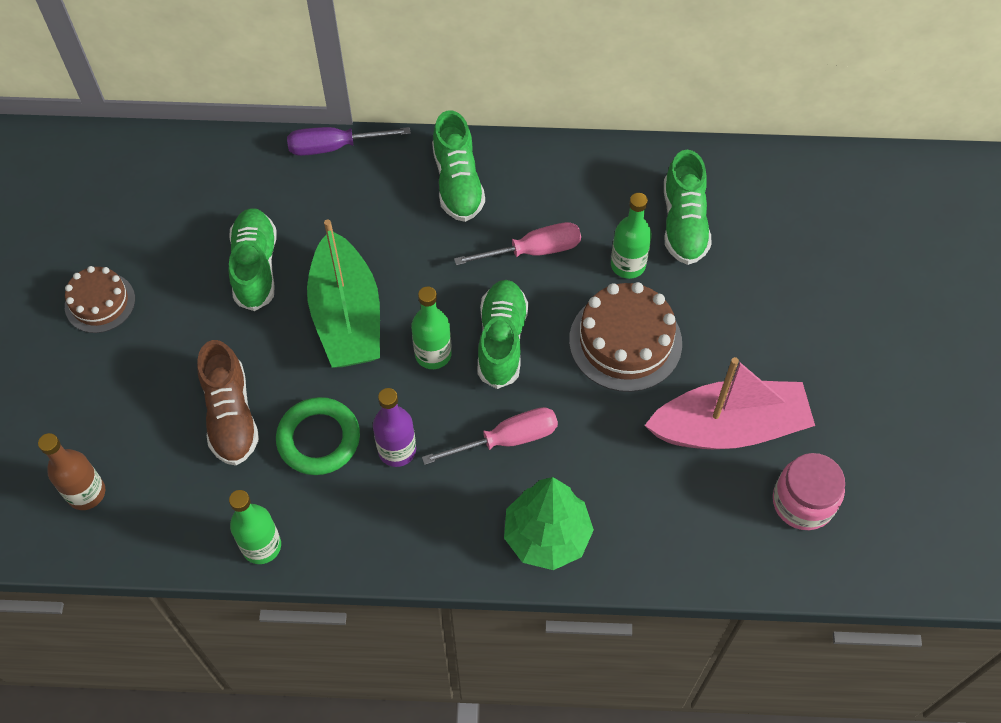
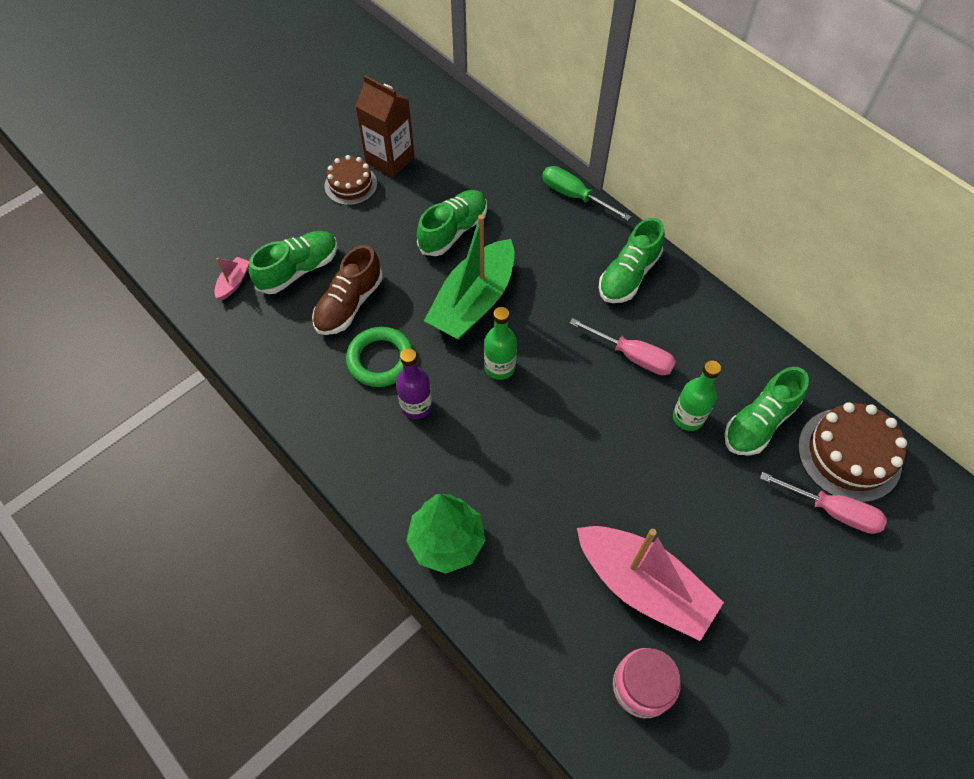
camera: 45 degrees right, 0 degrees up
(86, 493) = (233, 282): brown bottle -> pink boat
(113, 247) = (390, 159): none -> brown carton
(261, 546) = (285, 393): green bottle -> none
(334, 147) = (574, 196): purple screwdriver -> green screwdriver
(501, 341) = (551, 395): green shoe -> green shoe (298, 270)
(507, 439) = (488, 459): pink screwdriver -> pink screwdriver (832, 511)
(625, 341) = (632, 465): brown cake -> brown cake (849, 454)

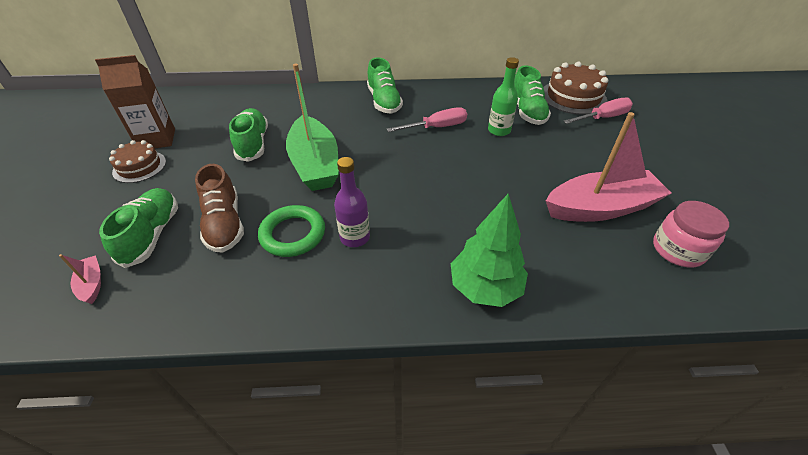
camera: 50 degrees left, 15 degrees down
(499, 367) = (377, 180): green bottle -> none
(574, 196) = (307, 91): green screwdriver -> none

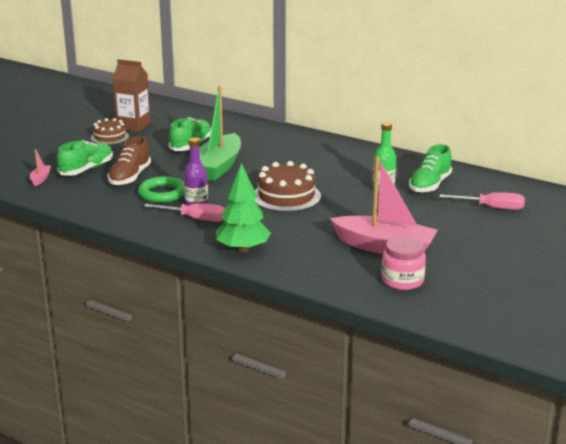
camera: 35 degrees right, 20 degrees down
(384, 101) = (318, 147): green shoe -> none
(436, 127) = (335, 173): pink screwdriver -> pink screwdriver (195, 219)
(573, 97) = (492, 189): brown cake -> brown cake (286, 196)

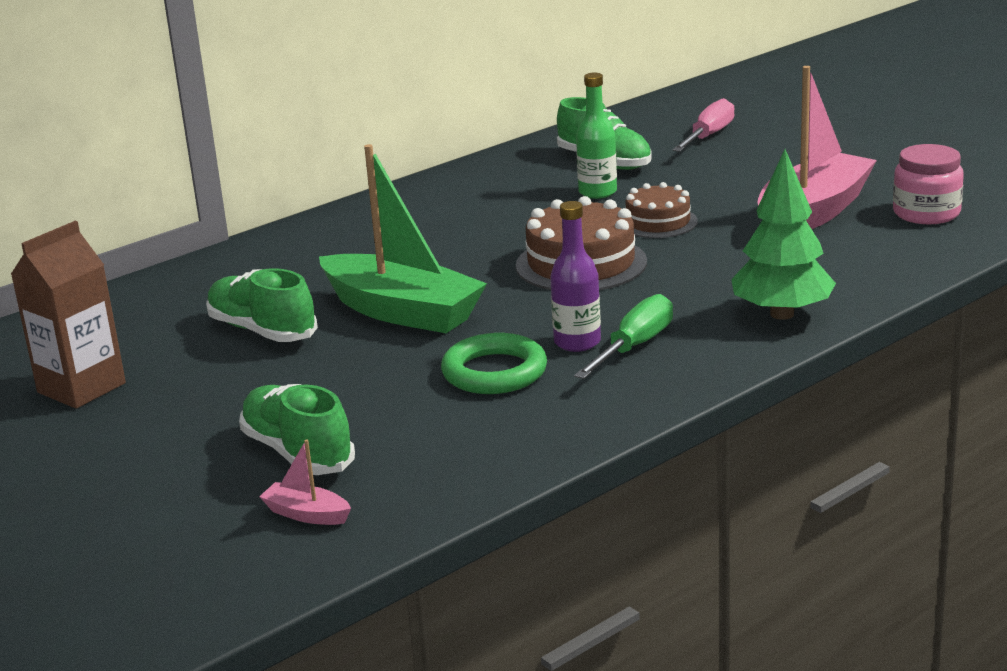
camera: 70 degrees left, 0 degrees up
(109, 137) = (121, 419): brown cake -> brown cake (658, 222)
(130, 177) = (383, 403): brown shoe -> none
(195, 219) = (634, 346): pink screwdriver -> green screwdriver

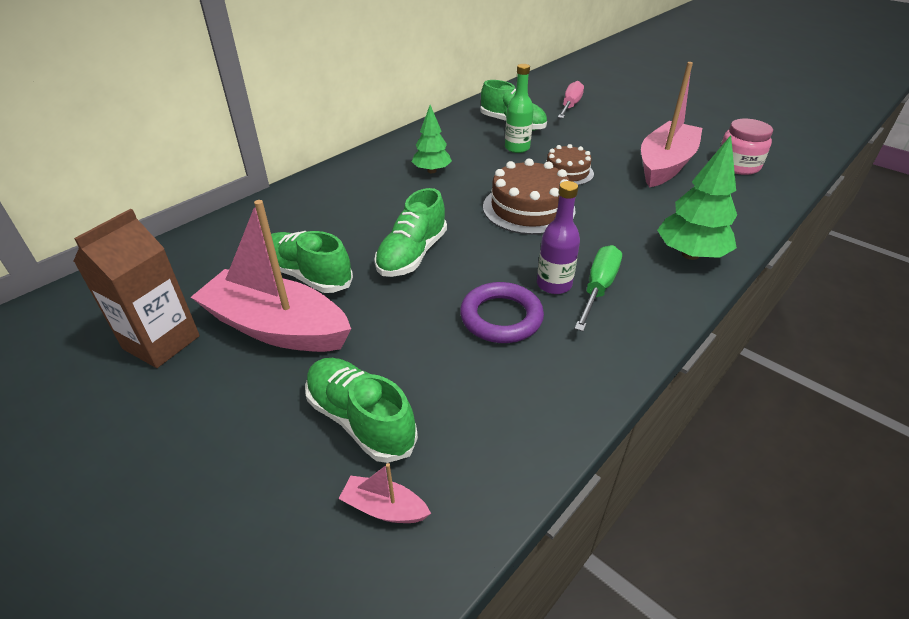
camera: 10 degrees left, 15 degrees up
(216, 377) = (276, 327): none -> pink boat
(402, 312) = (412, 255): green boat -> green shoe
(460, 220) = (431, 171): none -> green tree
(494, 372) = (501, 317): green ring -> purple ring

